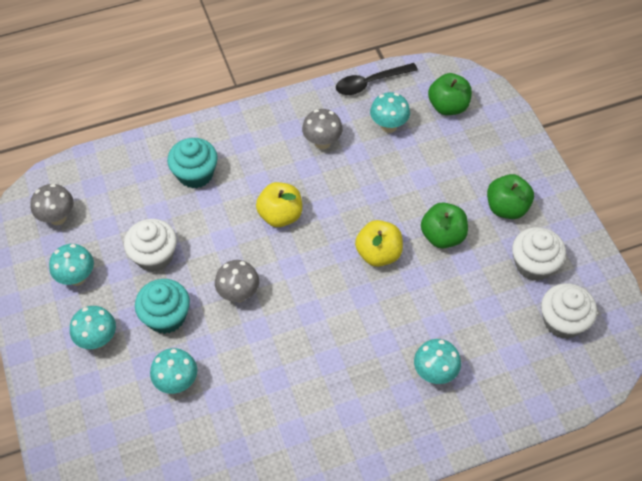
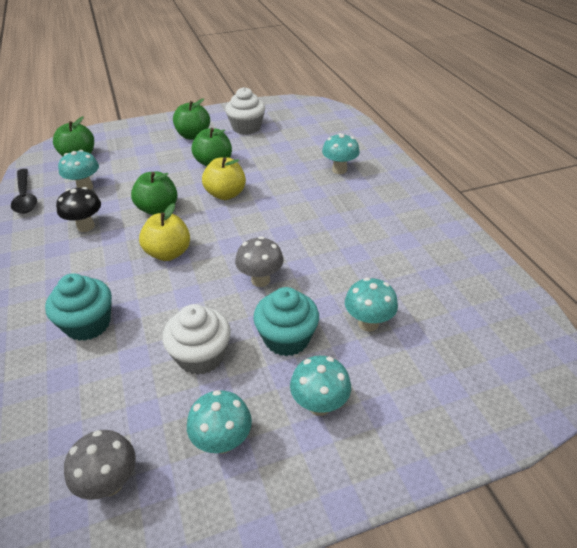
camera: 90 degrees left, 15 degrees down
(322, 142) = (86, 226): grey mushroom -> black mushroom
(350, 196) = (158, 209): none -> green apple
(563, 321) = (294, 120): white cupcake -> none

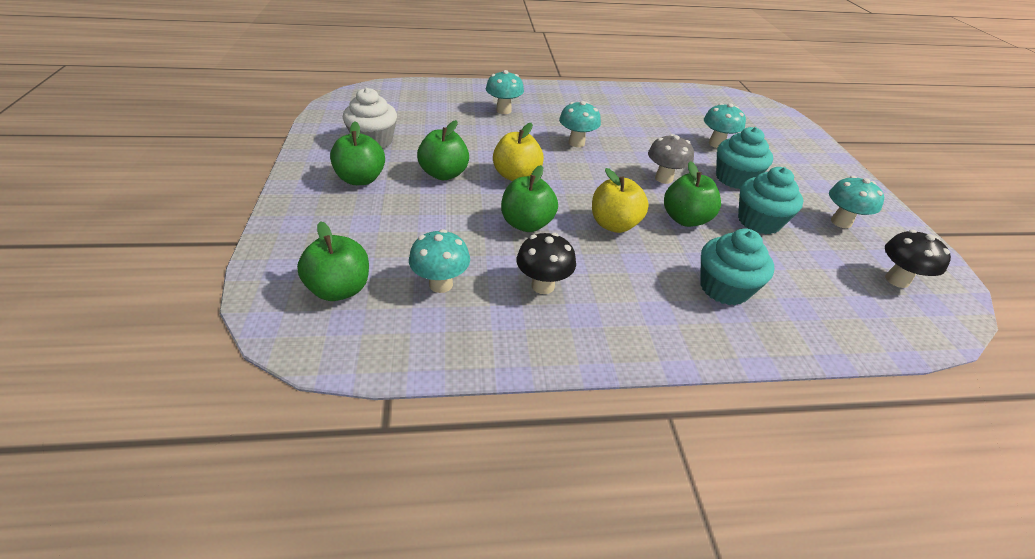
camera: 80 degrees left, 0 degrees up
(25, 197) = (435, 353): black spoon -> none
(110, 483) = (897, 280): grey mushroom -> black mushroom
(189, 297) = (685, 219): none -> green apple
(201, 356) = (759, 221): white cupcake -> turquoise cupcake
(319, 405) = (797, 178): turquoise mushroom -> turquoise mushroom (576, 143)

